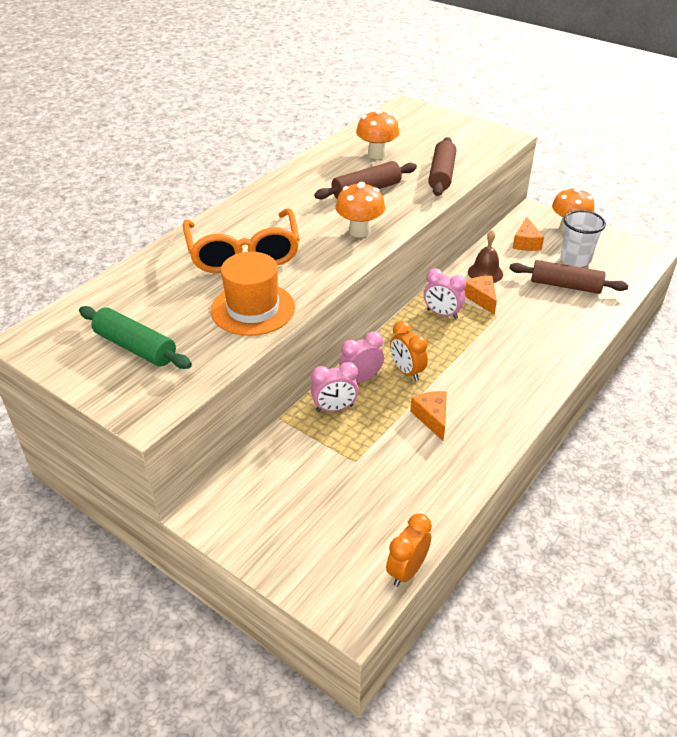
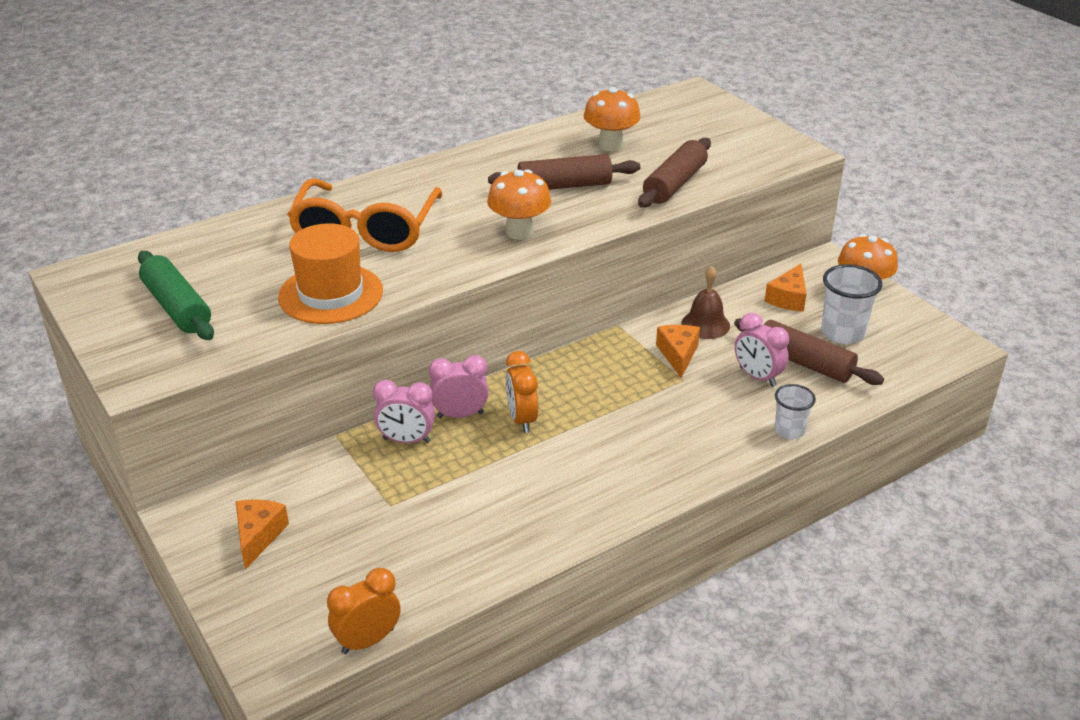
camera: 20 degrees right, 5 degrees down
(432, 418) = (515, 480): orange cheese -> orange cheese (258, 536)
(442, 314) = (613, 362): pink clock -> pink clock (757, 377)
(587, 335) = (789, 431): none -> white cup

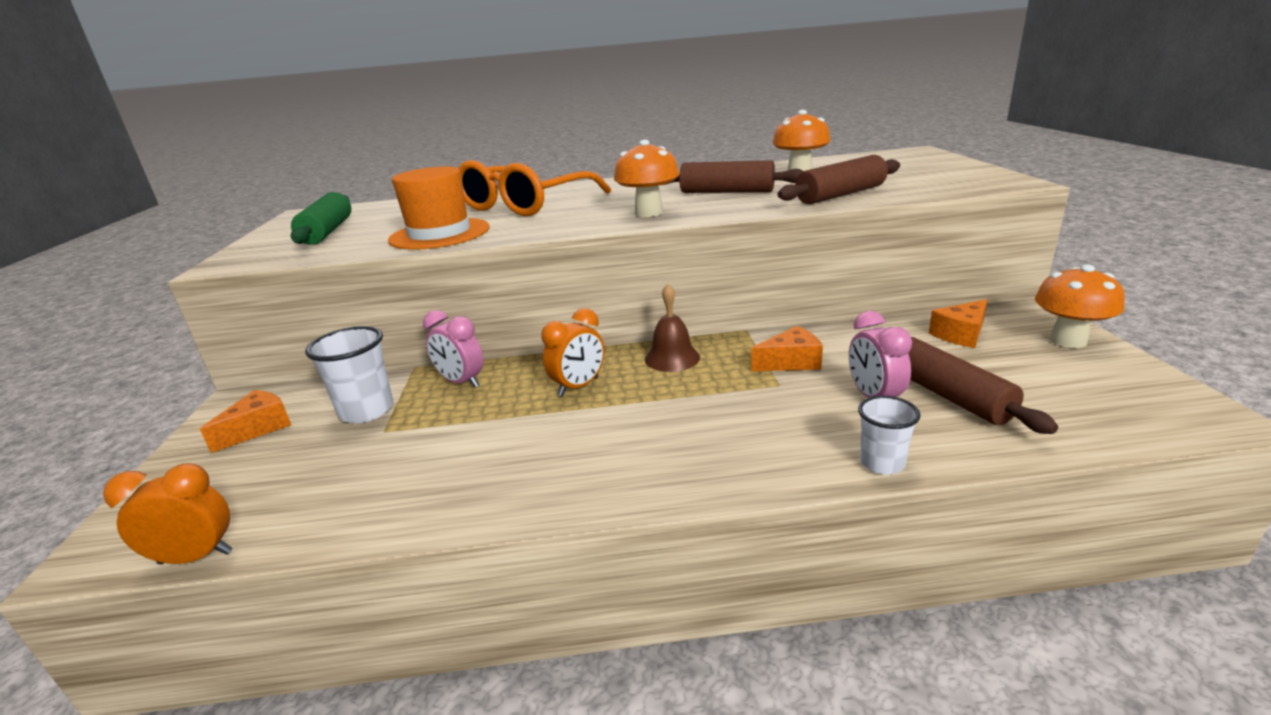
camera: 30 degrees right, 10 degrees down
(460, 415) = (528, 372): pink clock -> none
(522, 419) = (578, 386): orange clock -> orange clock turned 150 degrees counterclockwise
(678, 354) = (791, 362): orange cheese -> orange cheese turned 45 degrees clockwise
(705, 324) = (842, 342): brown bell -> brown bell (672, 358)
(842, 333) = (1020, 375): white cup -> white cup (367, 411)

